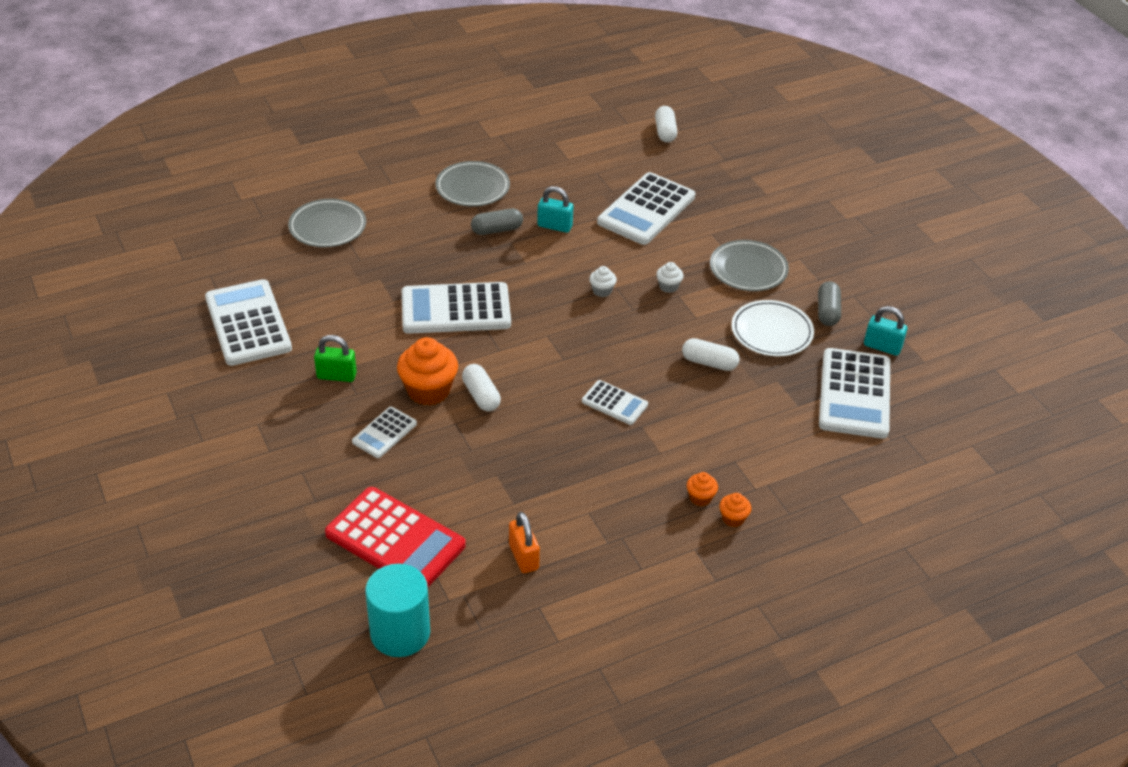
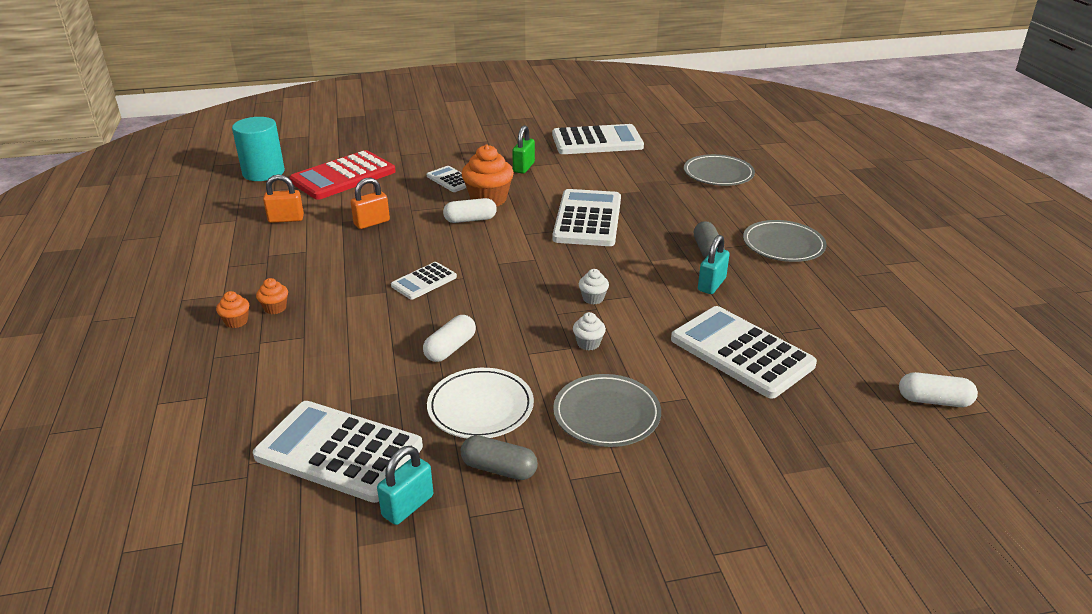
camera: 105 degrees right, 10 degrees down
(510, 475) = (372, 223): none -> orange padlock

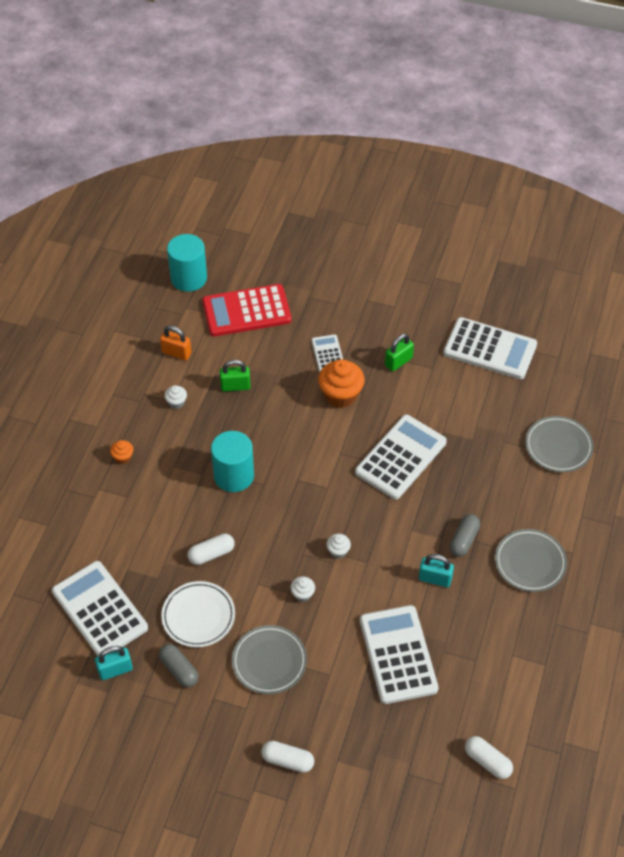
camera: 30 degrees right, 20 degrees up
(236, 321) = (93, 460): orange cupcake -> none
(312, 251) = (176, 402): none -> white cupcake
(372, 223) = (235, 386): orange padlock -> green padlock
(424, 281) = (234, 475): white calculator -> turquoise cylinder
(470, 220) = (310, 416): white capsule -> white capsule (287, 760)
(711, 284) = (435, 579): turquoise padlock -> turquoise padlock turned 45 degrees clockwise

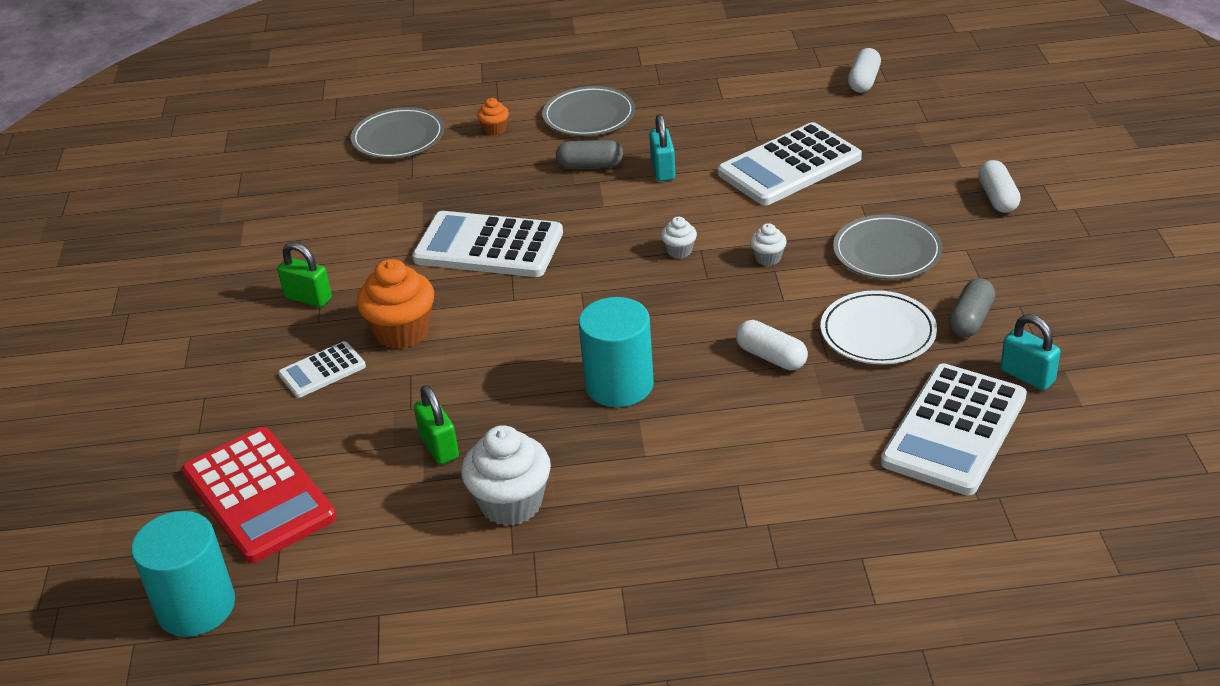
camera: 110 degrees left, 15 degrees down
(123, 457) = (665, 522): orange cupcake -> orange cupcake (495, 129)
(176, 353) = (397, 548): orange padlock -> none
(176, 402) = (511, 503): white cupcake -> white cupcake, size x2.05
(490, 349) = (248, 227): white calculator -> none

